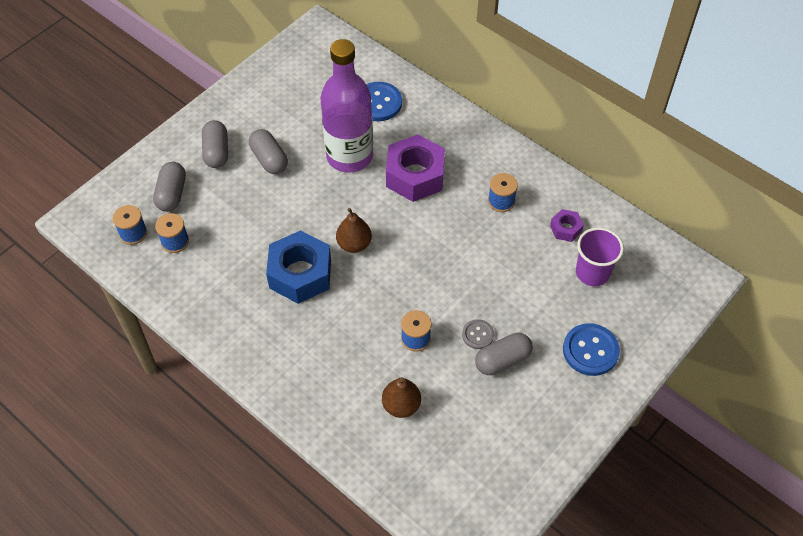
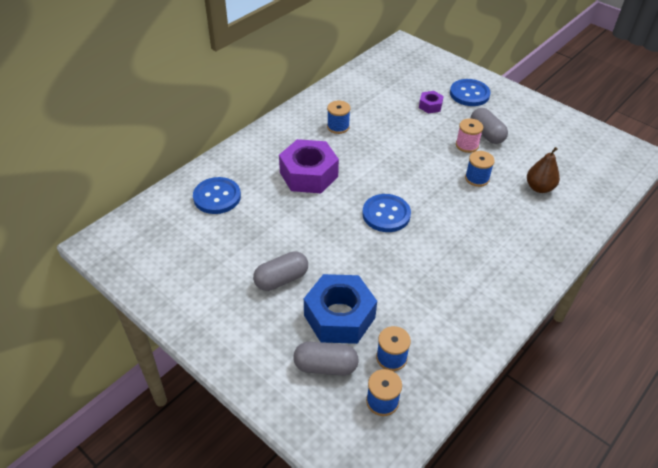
camera: 90 degrees left, 10 degrees down
(216, 152) = (267, 327): grey capsule -> none
(300, 274) = (422, 251): blue nut -> blue nut (339, 316)
(349, 156) = (282, 217): purple bottle -> none
(354, 244) = (386, 214): brown pear -> blue button
(478, 335) = (467, 145): grey button -> pink spool
(566, 229) = (364, 97): purple nut -> purple nut (430, 106)
(592, 272) = (403, 88): purple cup -> none

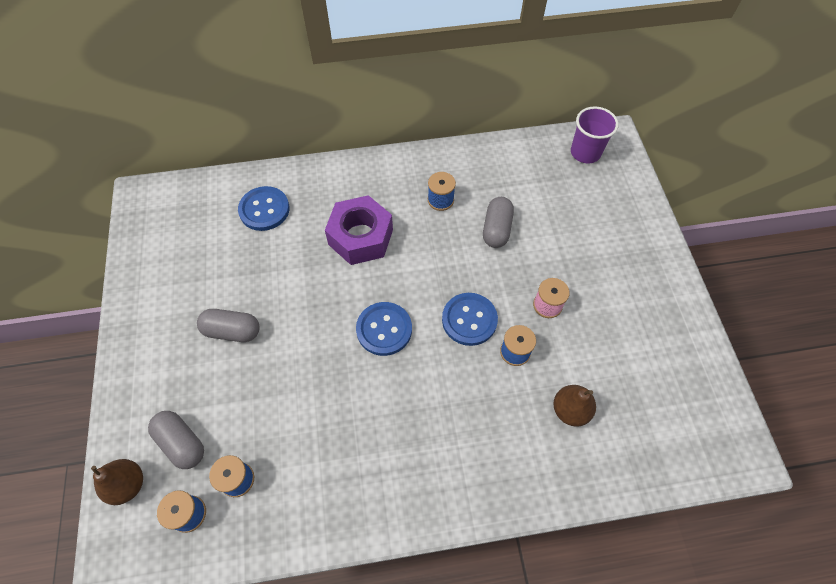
camera: 40 degrees right, 15 degrees up
(316, 419) = (128, 484): none -> brown pear
(339, 316) = (239, 404): blue nut -> none
(397, 59) = (585, 153): none -> purple cup
(430, 106) = (559, 232): purple nut -> none
(469, 94) = (619, 243): blue button -> blue button (469, 320)
(486, 134) = (584, 306): grey capsule -> grey capsule (496, 229)

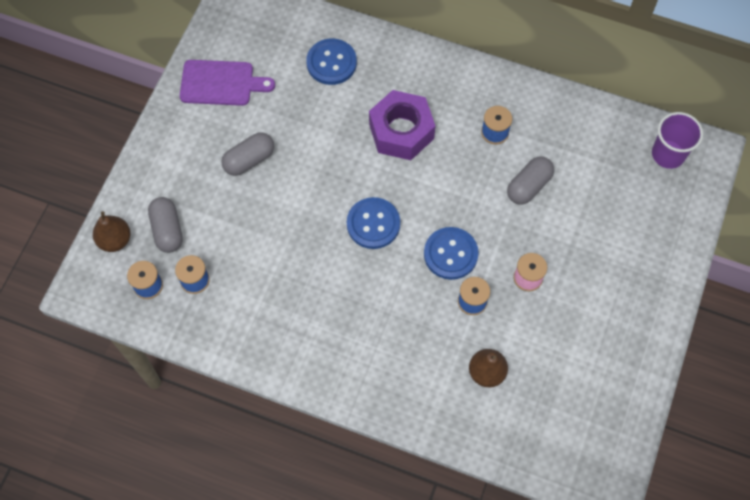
camera: 30 degrees right, 5 degrees up
(167, 275) = (221, 83): none -> purple cutting board
(232, 331) = (249, 160): grey capsule -> grey capsule turned 75 degrees counterclockwise

